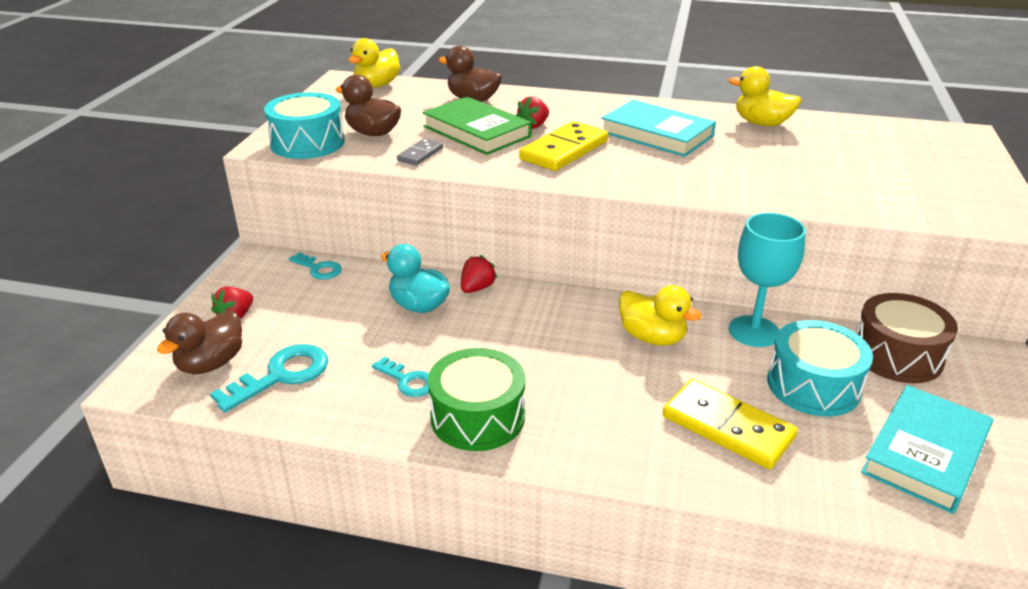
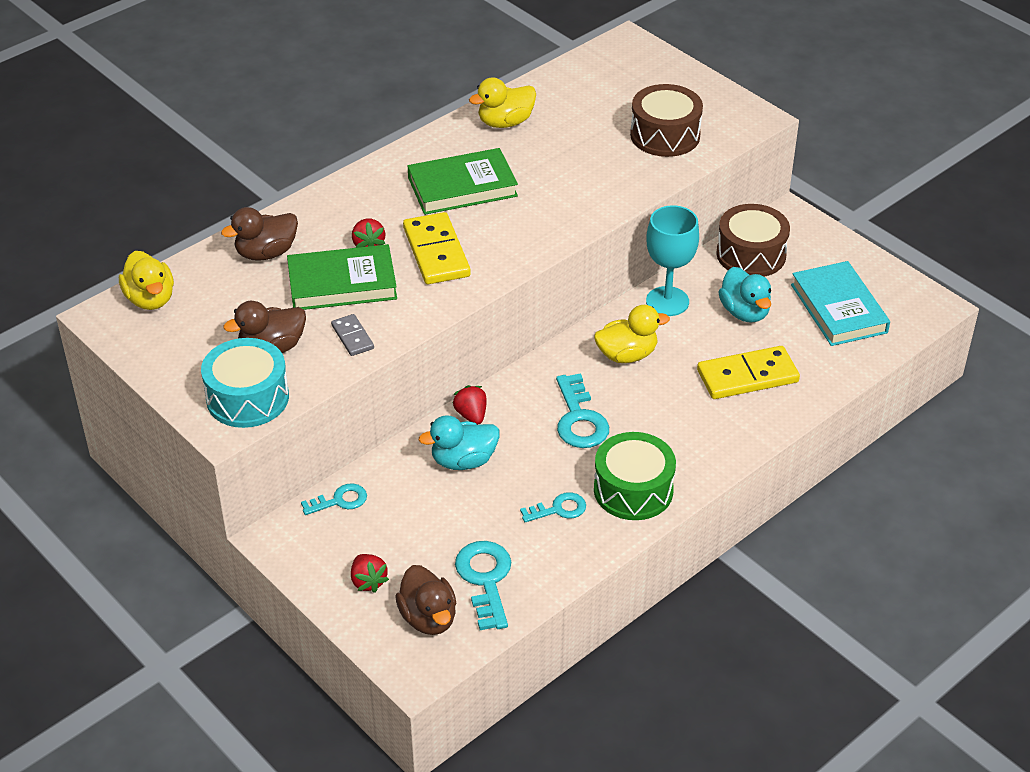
camera: 55 degrees left, 10 degrees up
(537, 345) = (579, 419): none -> turquoise key
(656, 134) = (462, 187): turquoise book -> green book
(813, 385) = (744, 312): turquoise drum -> turquoise duck
(888, 189) = (665, 135): none -> brown drum

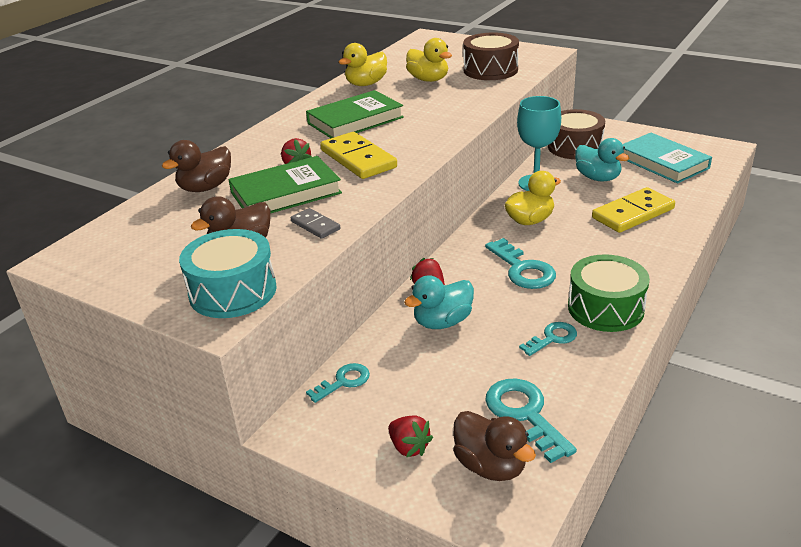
camera: 15 degrees left, 10 degrees down
(150, 299) = (104, 239): yellow duck -> yellow duck (428, 80)

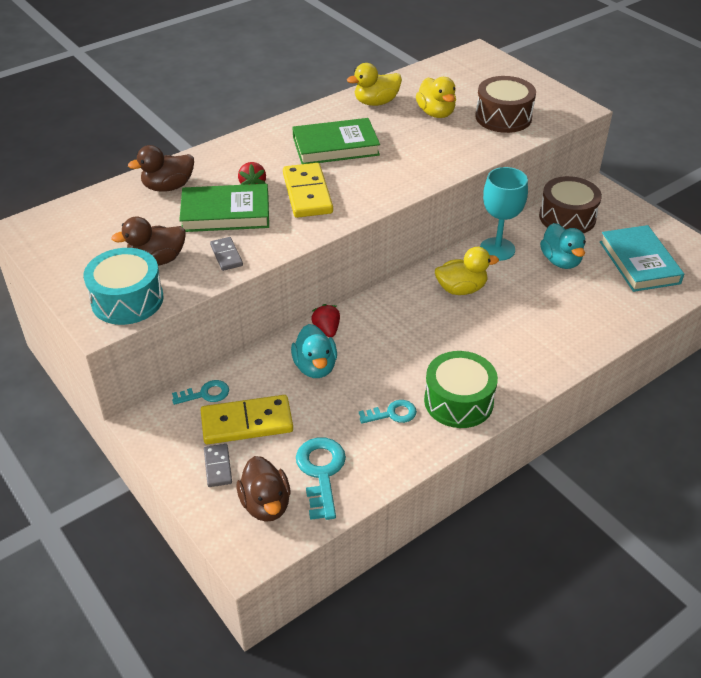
camera: 20 degrees right, 10 degrees up
(409, 447) = (218, 467): red strawberry -> grey domino
(442, 322) = (315, 367): turquoise duck -> turquoise duck turned 90 degrees counterclockwise
(522, 269) = (417, 338): turquoise key -> none
(633, 213) = (561, 312): yellow domino -> yellow domino (247, 423)

